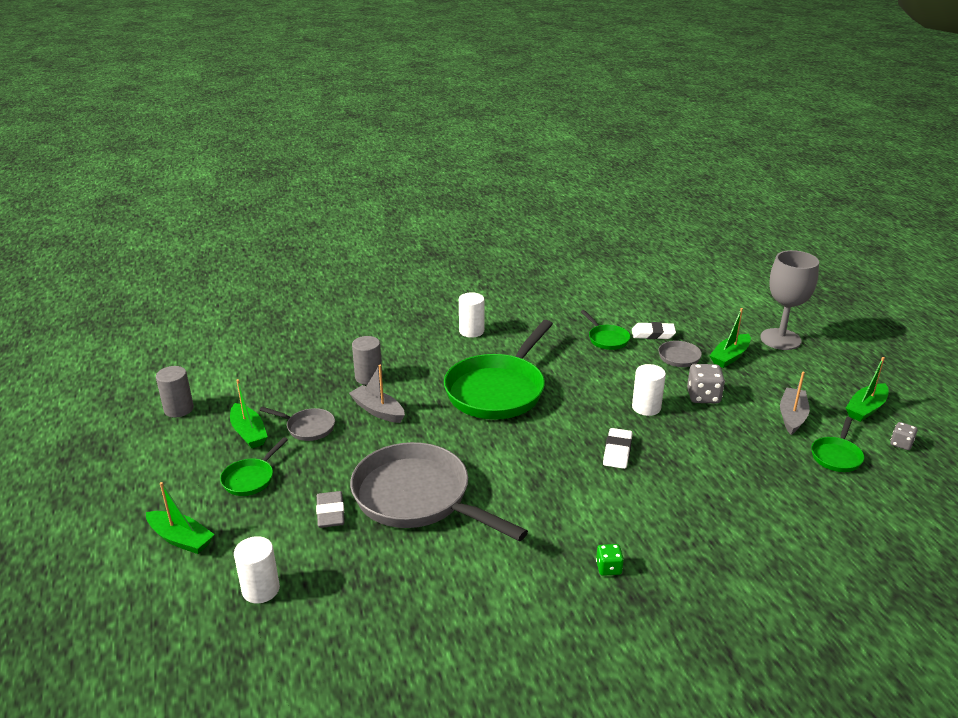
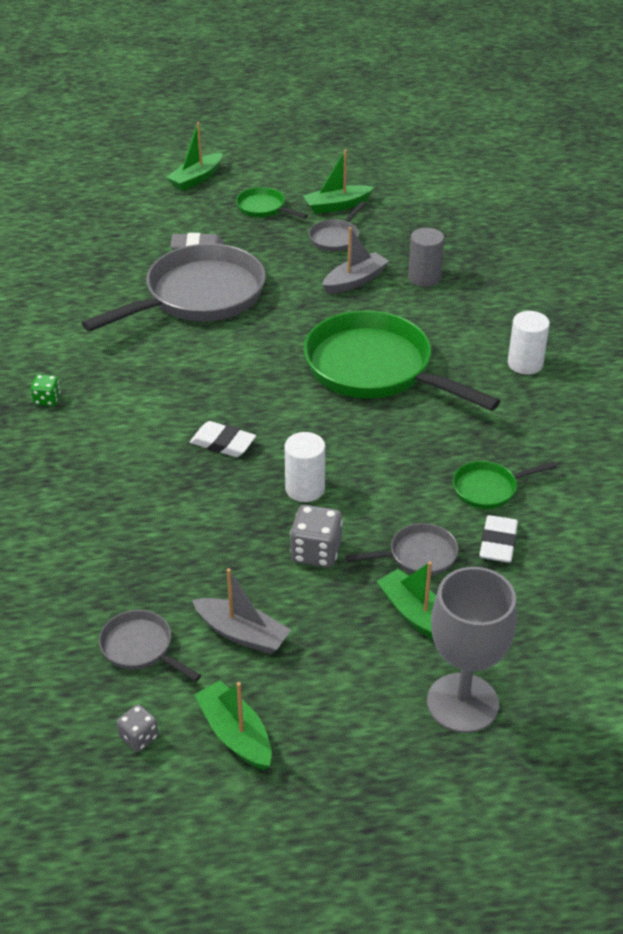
camera: 100 degrees right, 10 degrees up
(179, 409) = (388, 168): grey cylinder -> none
(261, 589) = (119, 215): white cylinder -> none
(836, 456) = (141, 648): green pan -> grey pan

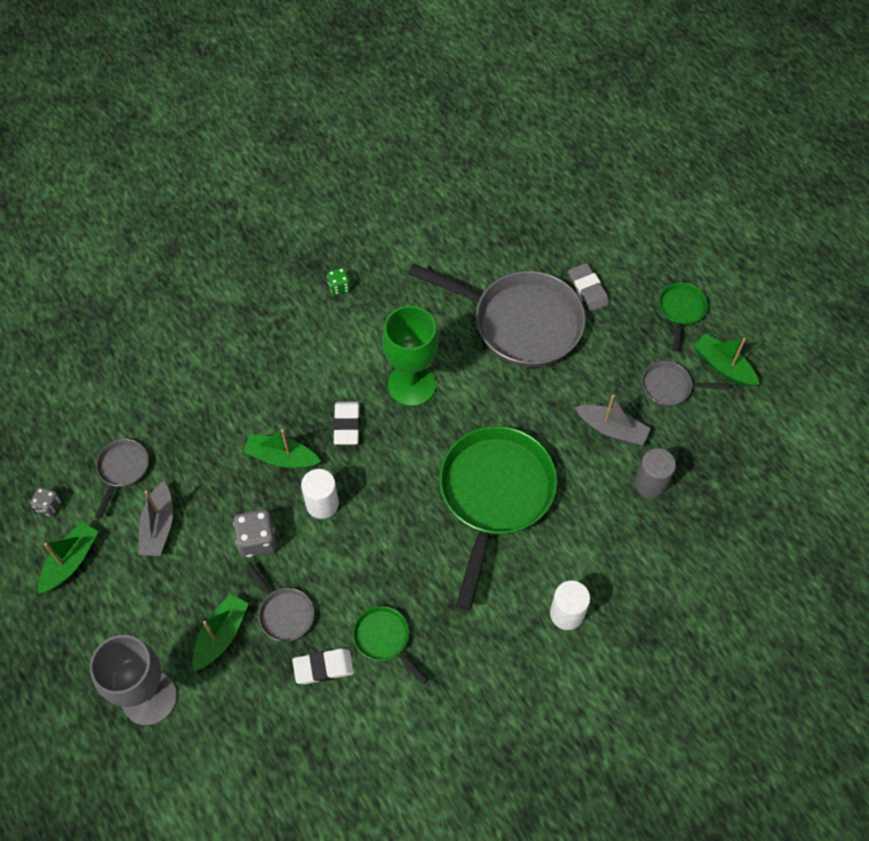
camera: 65 degrees right, 20 degrees up
(196, 179) = (693, 238): green boat -> green boat (281, 457)
(211, 385) = (412, 385): none -> green goblet

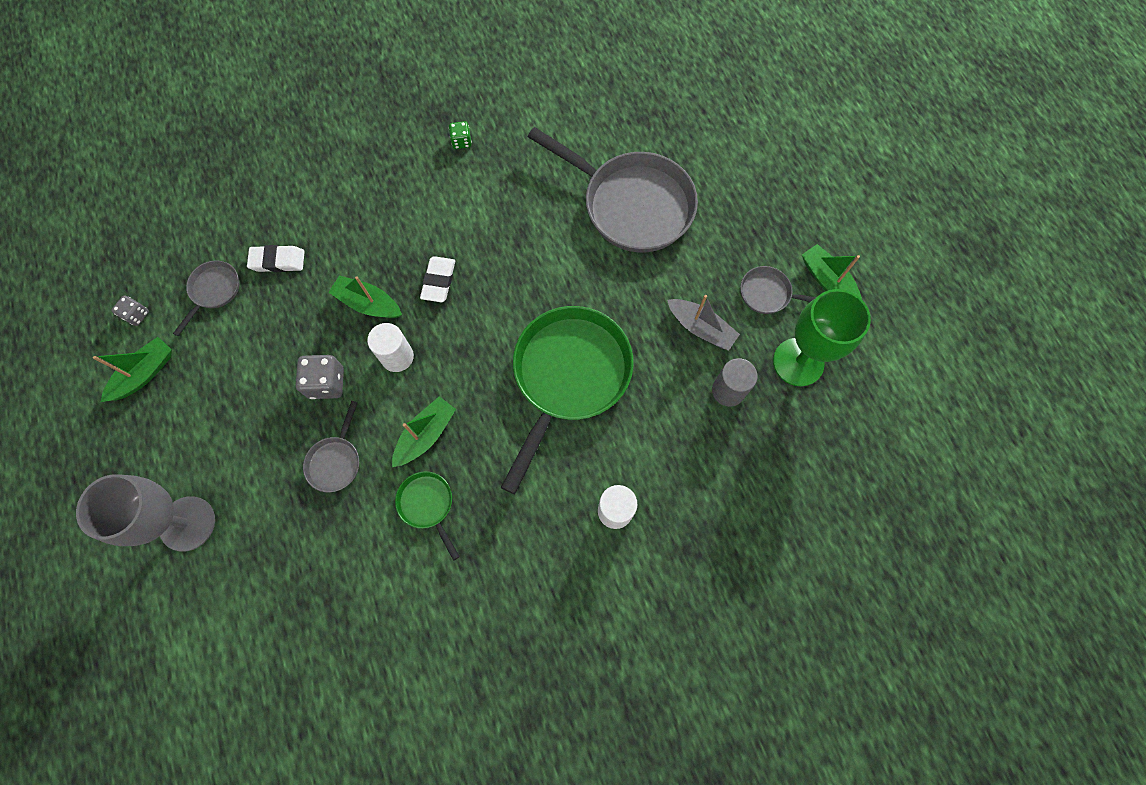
camera: 10 degrees right, 10 degrees up
(158, 526) = (235, 353): grey boat -> none
(221, 635) = (270, 473): green boat -> green boat (426, 435)
(284, 613) = (336, 461): grey pan -> grey pan turned 45 degrees clockwise
(323, 667) = (362, 523): white eraser -> white eraser (278, 261)
(412, 385) = (511, 251): green goblet -> green goblet (798, 362)
(588, 289) = (706, 181): grey eraser -> none
(681, 310) = (796, 217): green pan -> none

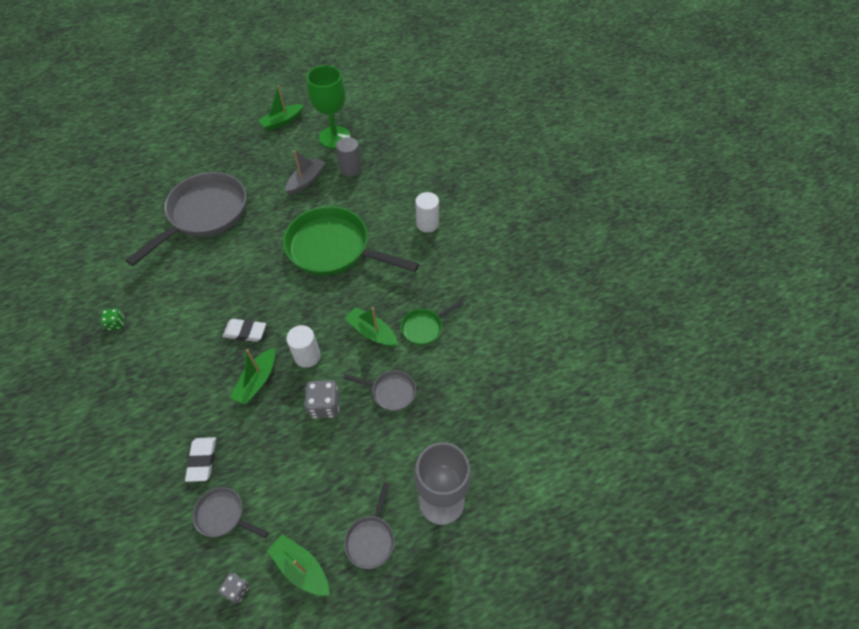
camera: 90 degrees left, 15 degrees down
(768, 294) = (287, 148): grey pan -> grey pan (371, 539)

